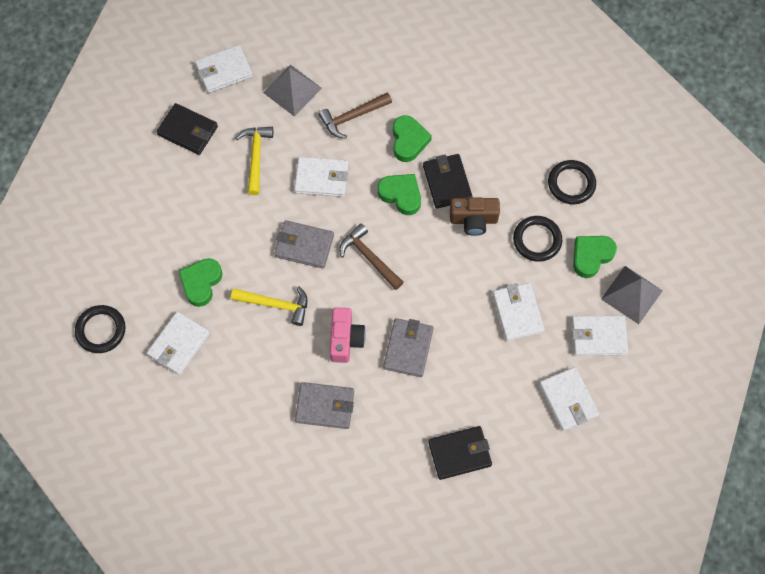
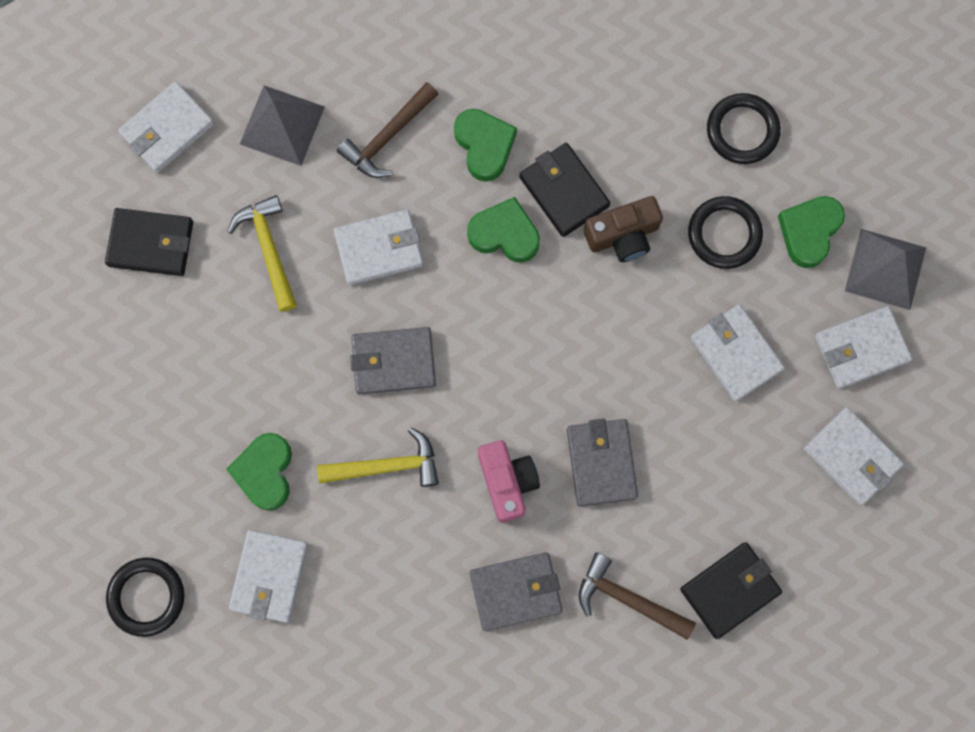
camera: 20 degrees left, 10 degrees up
(369, 257) = (495, 346): brown hammer -> brown hammer (628, 599)

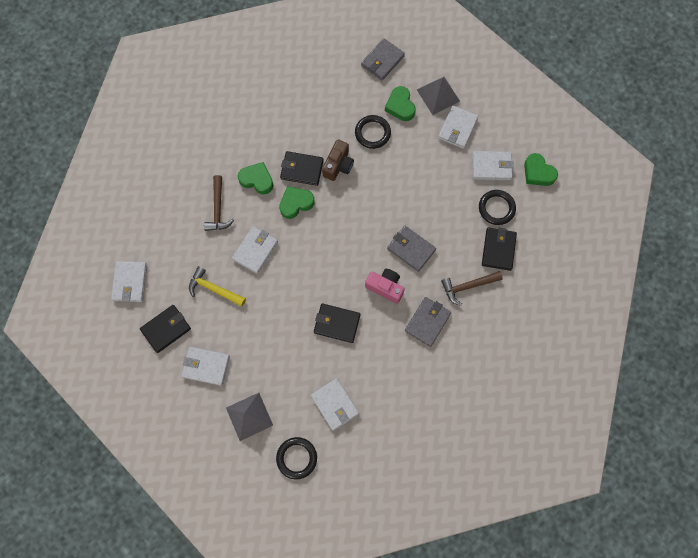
camera: 45 degrees left, 5 degrees down
(265, 472) = (294, 369): green heart -> green heart (538, 172)
(282, 125) = (173, 240): grey pyramid -> grey pyramid (249, 416)
(386, 466) = (337, 323): yellow hammer -> black wallet
(393, 362) = (301, 285): grey wallet -> grey wallet (382, 61)
(735, 354) = (418, 169): white wallet -> white wallet (206, 366)
(742, 130) = (343, 93): black ring -> black ring (496, 208)

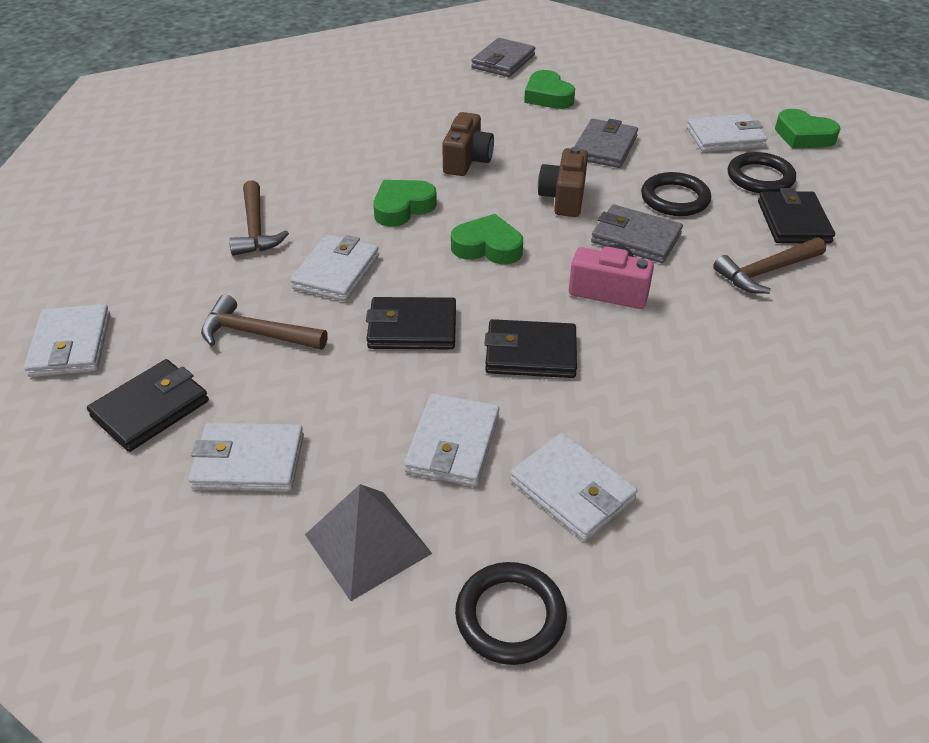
camera: 10 degrees left, 30 degrees down
(214, 289) = (257, 334): yellow hammer -> brown hammer
(257, 180) = (325, 189): green heart -> green heart (487, 247)
(302, 169) = (404, 170): black wallet -> black wallet (412, 328)
(372, 133) = (513, 124): black ring -> black ring (675, 199)
(383, 209) = (563, 198): none -> brown camera
(427, 322) = (715, 328): grey wallet -> grey wallet (604, 147)
(438, 95) = (602, 82): grey pyramid -> none
(457, 128) = (649, 108): white wallet -> white wallet (453, 444)

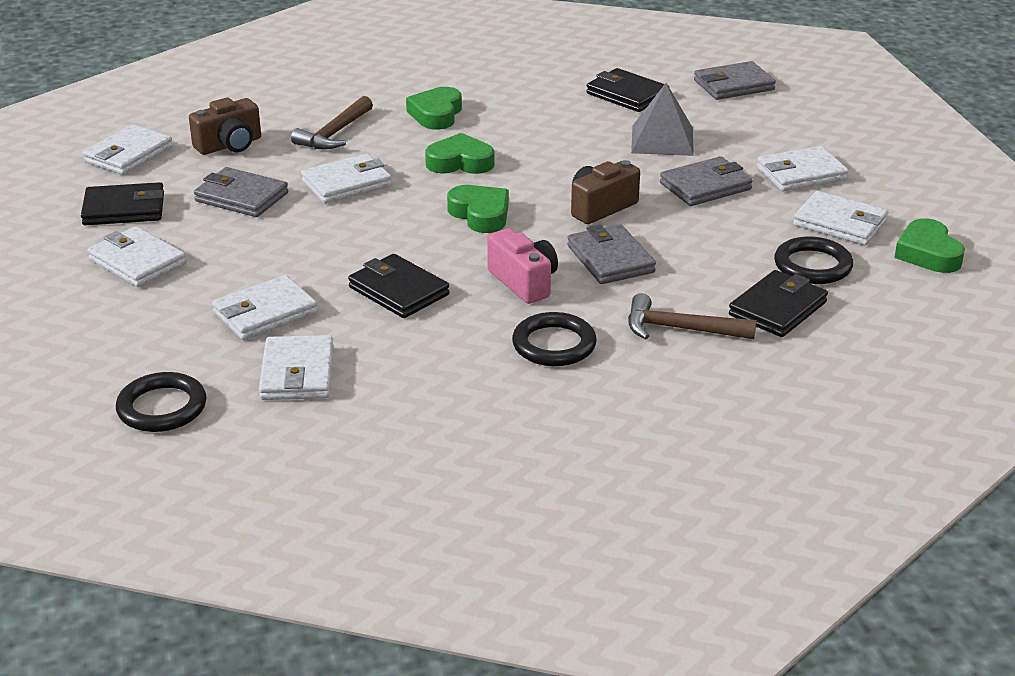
camera: 40 degrees right, 10 degrees down
(257, 334) = (241, 197): brown hammer -> grey wallet
(368, 543) = (140, 334): grey pyramid -> grey pyramid (662, 140)
(412, 328) = (343, 239): black wallet -> black wallet (627, 95)
(467, 160) = (566, 150): brown camera -> brown camera (229, 145)
(548, 96) = (725, 128): green heart -> green heart (436, 114)
(646, 111) = (801, 174): none -> white wallet
(675, 199) = (698, 247): black ring -> black ring (554, 345)

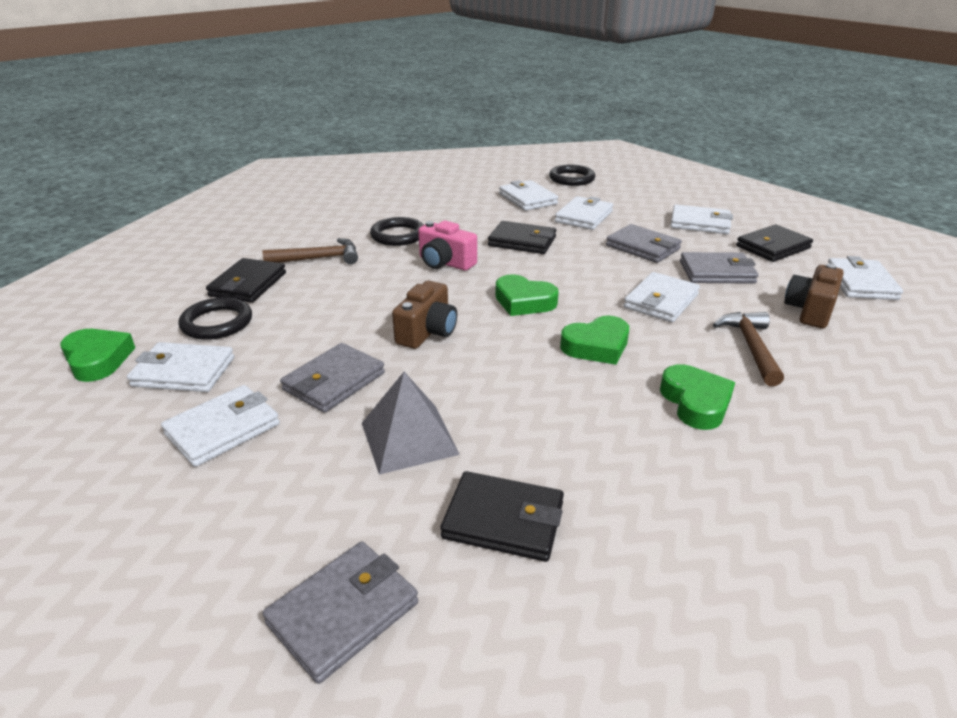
camera: 155 degrees right, 0 degrees up
(610, 259) = (392, 291): grey wallet -> grey wallet (642, 247)

